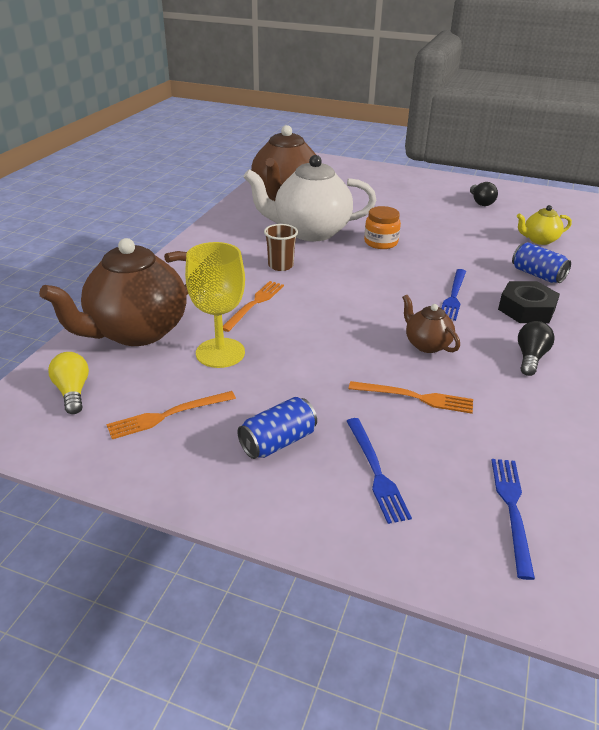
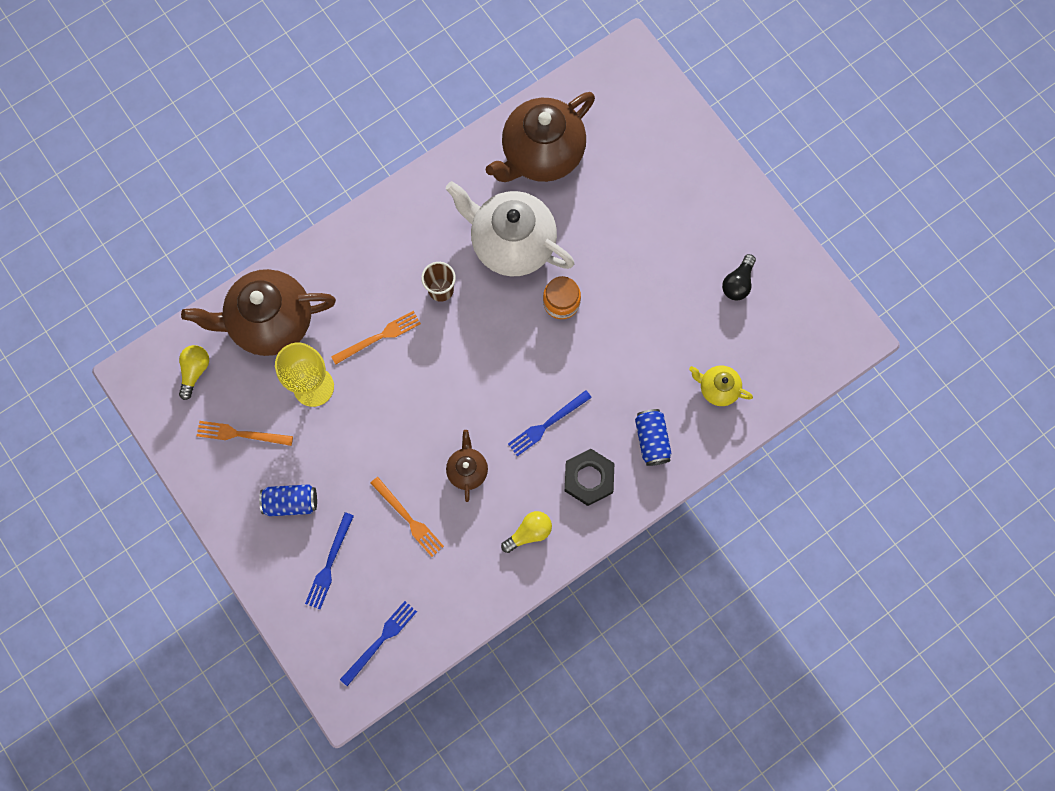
camera: 35 degrees right, 40 degrees up
(530, 357) = (529, 533): black light bulb -> yellow light bulb

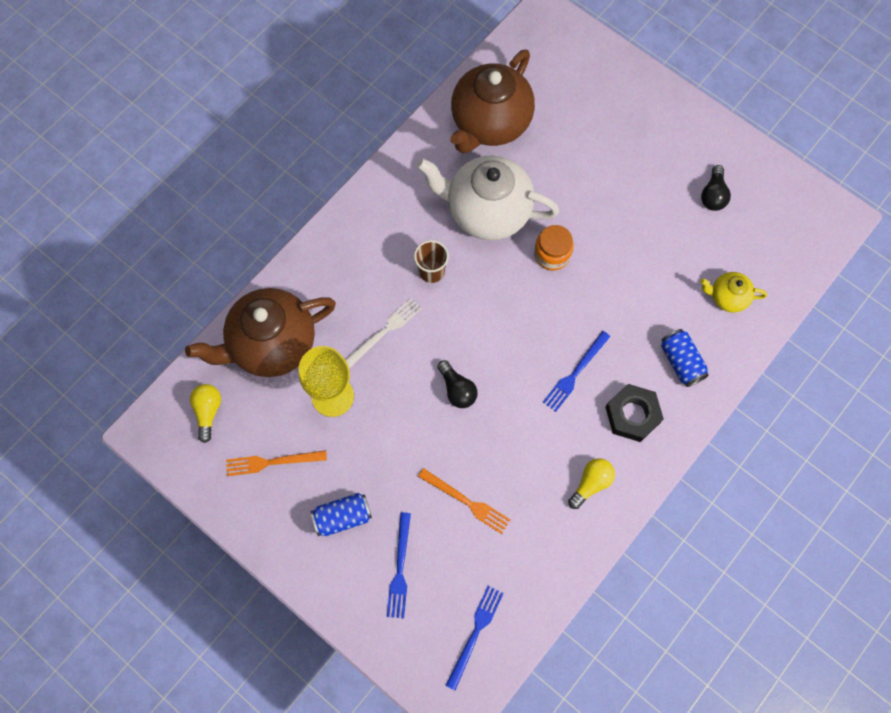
camera: 15 degrees left, 5 degrees down
(379, 337) = (384, 331): orange fork -> white fork
(431, 411) = (457, 389): none -> black light bulb
(467, 470) = (511, 438): brown teapot -> none

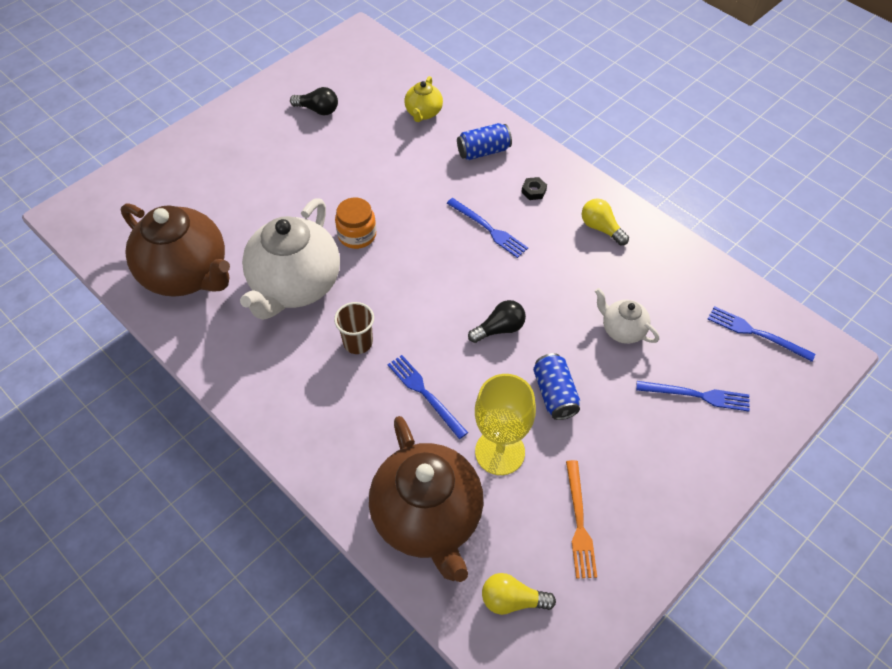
camera: 85 degrees left, 15 degrees down
(342, 517) = (643, 448): blue can -> blue can (554, 394)
(384, 331) = (425, 394): white fork -> blue fork
(466, 502) = (622, 330): orange fork -> white teapot
(632, 415) = (533, 191): black nut -> black nut, size x0.47

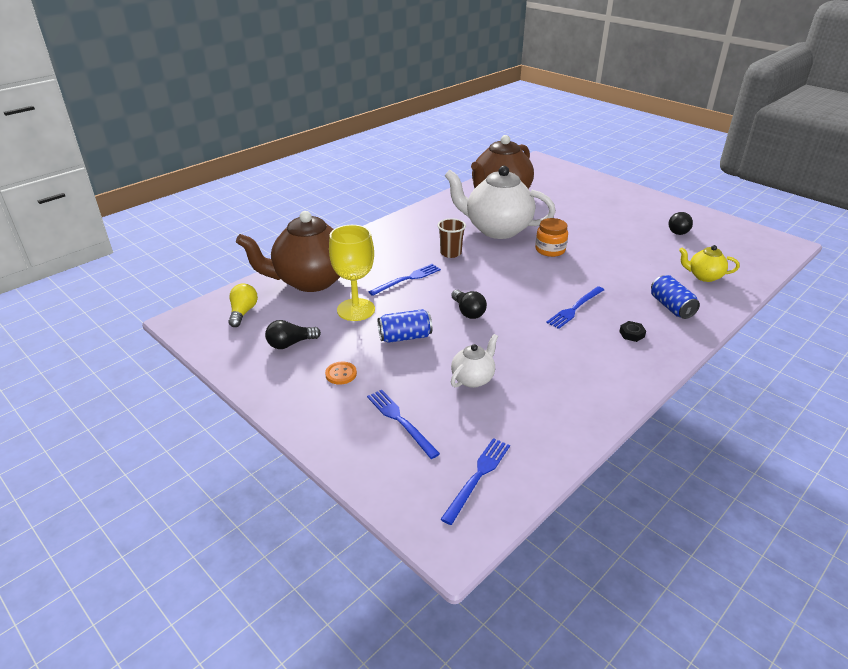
camera: 90 degrees right, 20 degrees down
(579, 523) = (290, 344): orange fork -> black light bulb
(601, 228) = (597, 374): yellow light bulb -> none
(631, 458) = (341, 374): none -> orange button
(697, 395) = (400, 421): blue fork -> blue fork turned 135 degrees clockwise

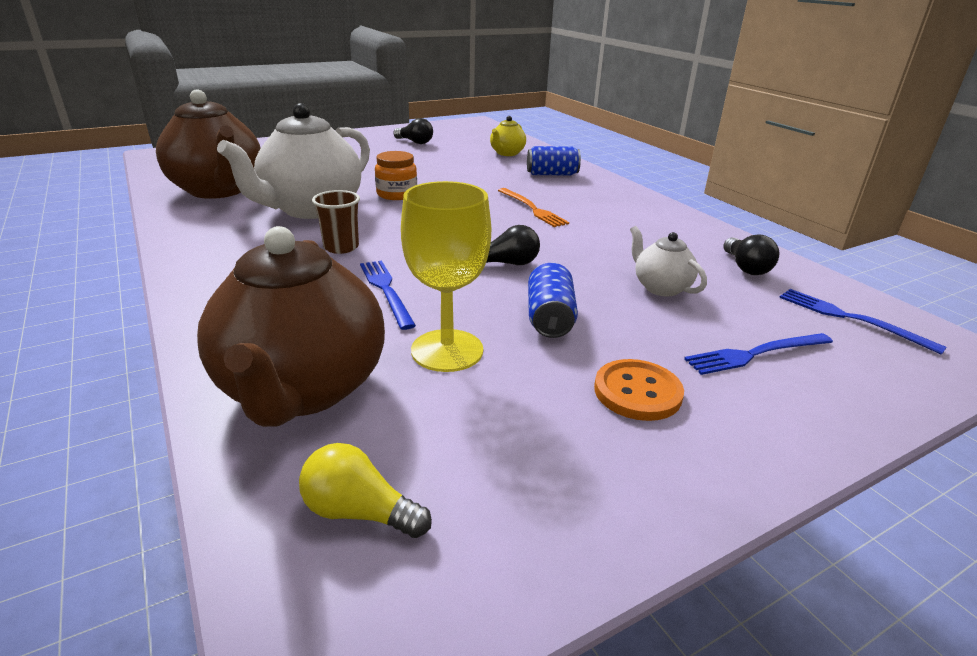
camera: 75 degrees left, 5 degrees down
(290, 344) = (526, 443): black light bulb -> black light bulb (745, 267)
(341, 374) = (637, 392): orange button -> orange button, size x1.53
(575, 308) = (532, 209): blue fork -> orange fork
(631, 334) = (592, 197): black nut -> none

